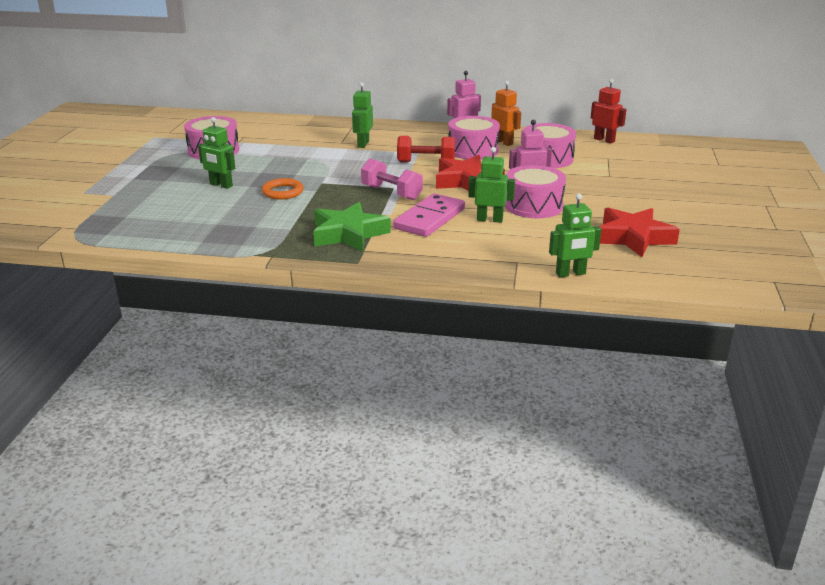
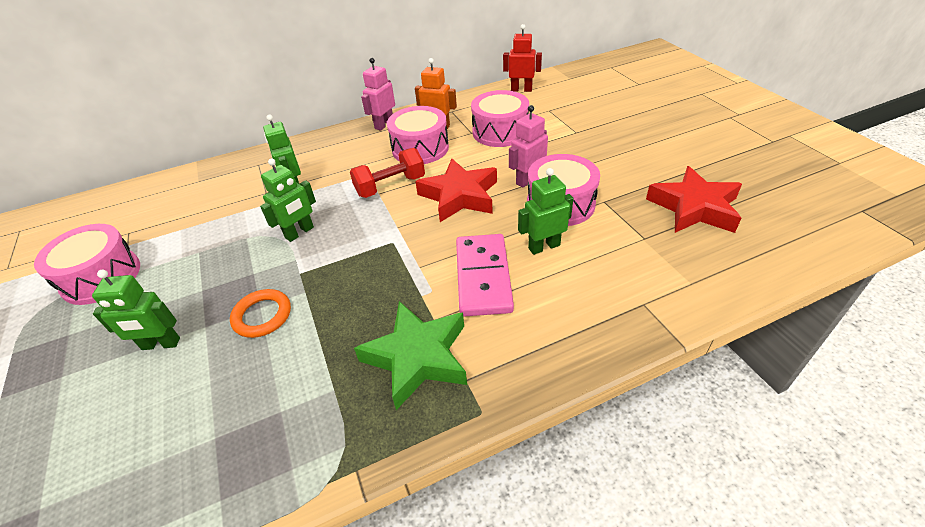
camera: 30 degrees left, 15 degrees up
(391, 193) = (399, 252): pink dumbbell -> none
(570, 274) = (711, 295): green robot -> green robot (300, 233)

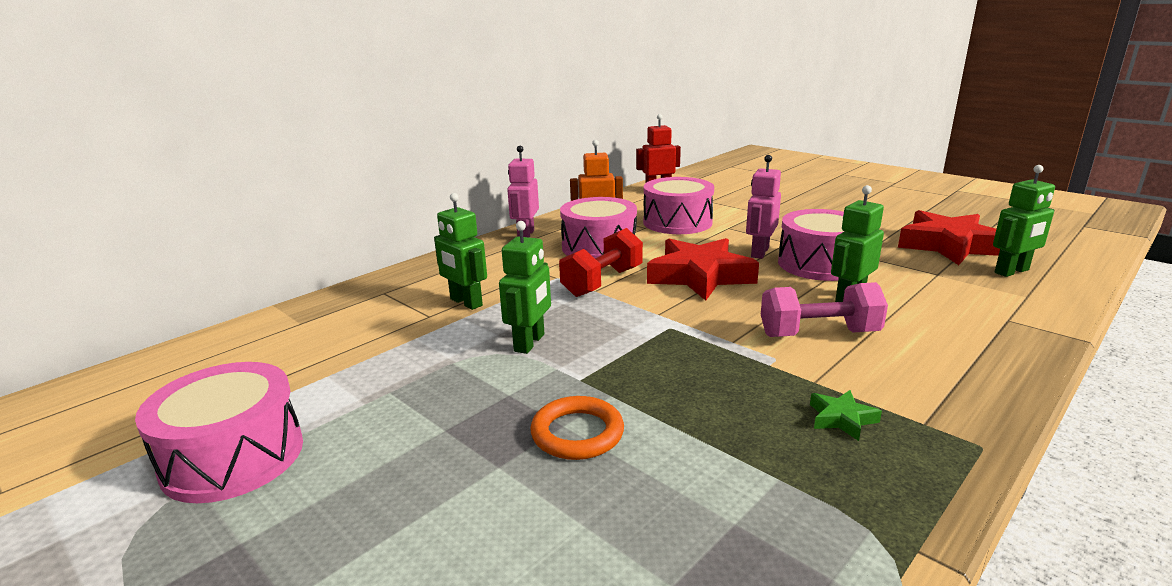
camera: 25 degrees left, 20 degrees down
(161, 344) = (443, 506): green robot -> green robot (1012, 271)
(418, 357) = (841, 419): green star -> green star, size x0.42
(483, 277) = (819, 334): pink domino -> pink dumbbell

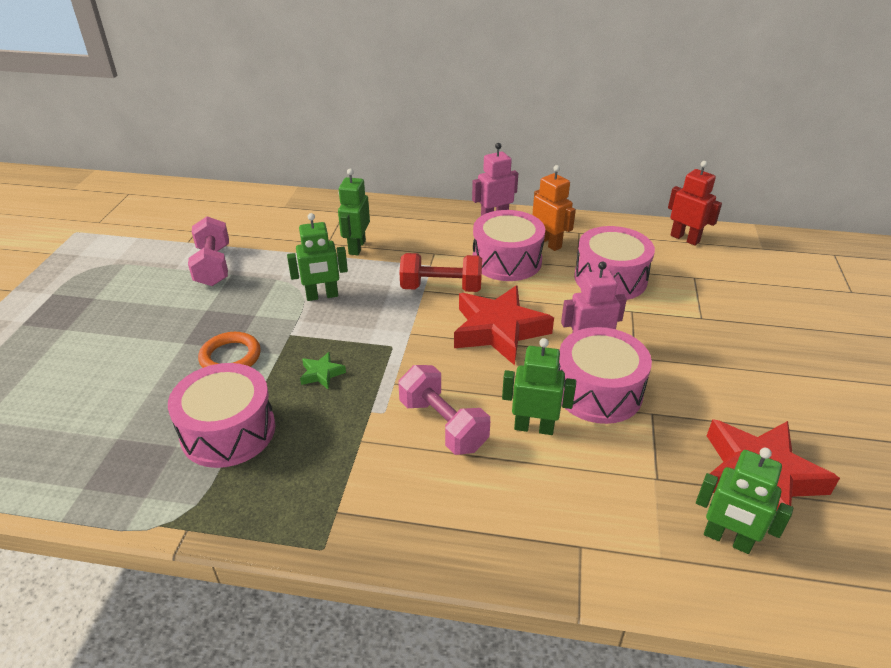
camera: 55 degrees right, 15 degrees up
(233, 457) = (150, 261): pink drum -> pink drum (228, 431)
(346, 402) = (213, 266): none -> pink dumbbell
(841, 419) = (316, 466): green star -> green star (321, 374)

